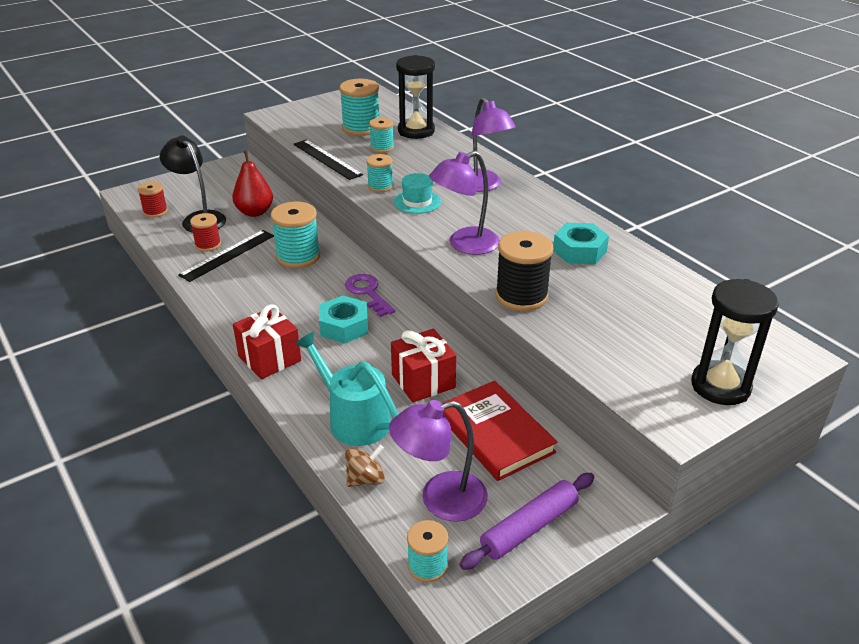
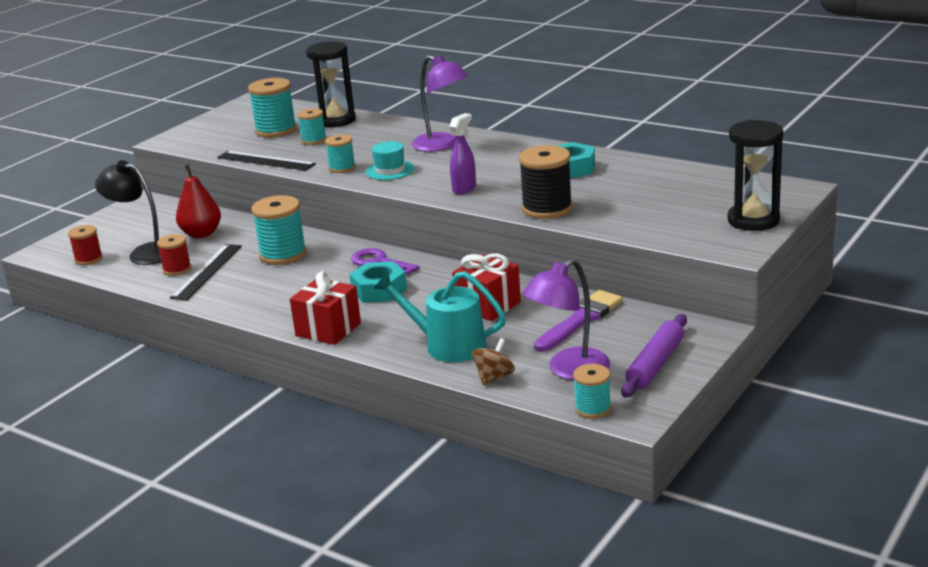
camera: 20 degrees left, 10 degrees down
(464, 245) = (464, 189): purple lamp -> purple spray bottle
(495, 433) = (580, 320): red book -> purple brush

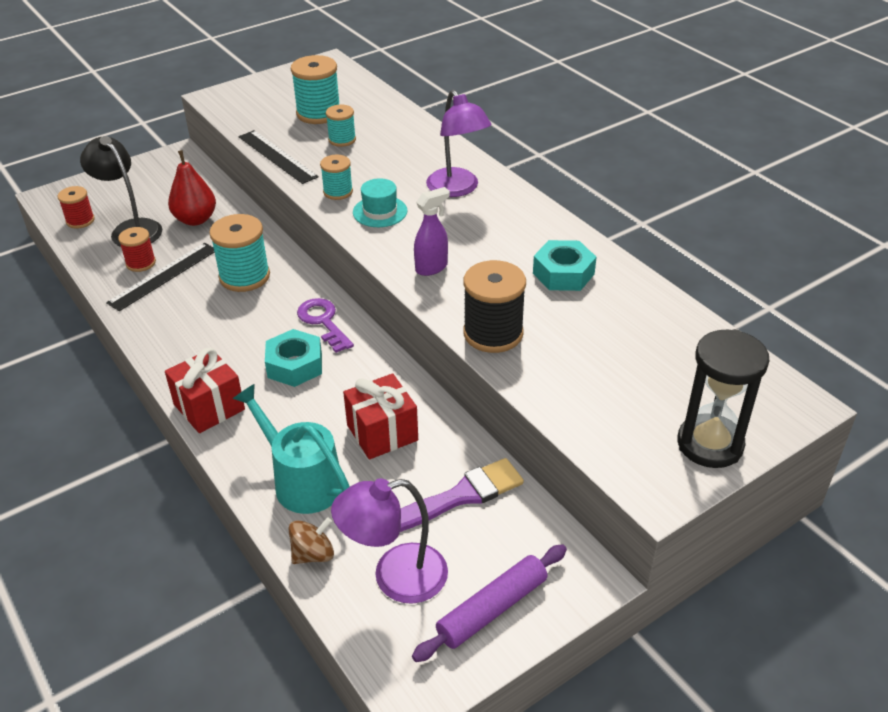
camera: 20 degrees right, 15 degrees up
(336, 121) = (383, 116): black hourglass -> none
(592, 409) = (378, 656): turquoise spool -> none

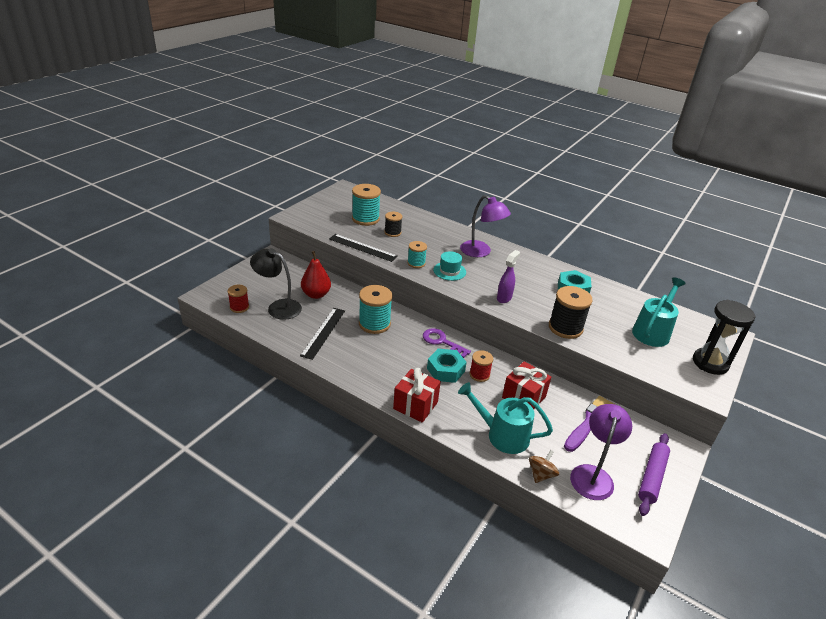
camera: 25 degrees left, 5 degrees down
(141, 263) = (302, 327): red spool -> red spool (479, 375)
(342, 140) = (392, 232): turquoise spool -> black spool
(395, 577) = (593, 475): purple lamp -> purple lamp turned 150 degrees clockwise
(648, 369) = (652, 331): none -> turquoise watering can

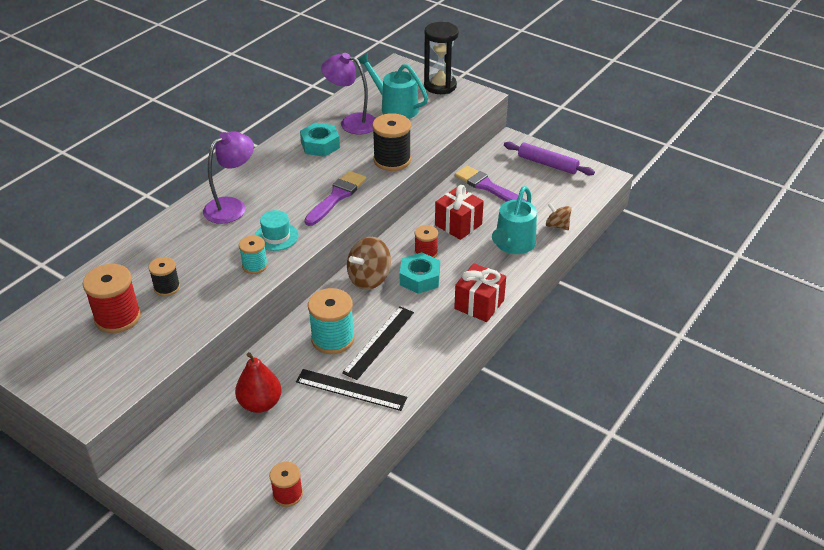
camera: 85 degrees left, 5 degrees up
(278, 307) = (289, 445): black lamp -> none
(362, 247) = (207, 319): black ruler -> black ruler (379, 342)
(365, 219) = (118, 317): turquoise spool -> red spool
(442, 342) = (369, 278): purple key -> brown spinning top
(504, 298) = (337, 197): purple spray bottle -> purple brush
(593, 475) = (551, 196): purple lamp -> purple lamp (352, 122)

